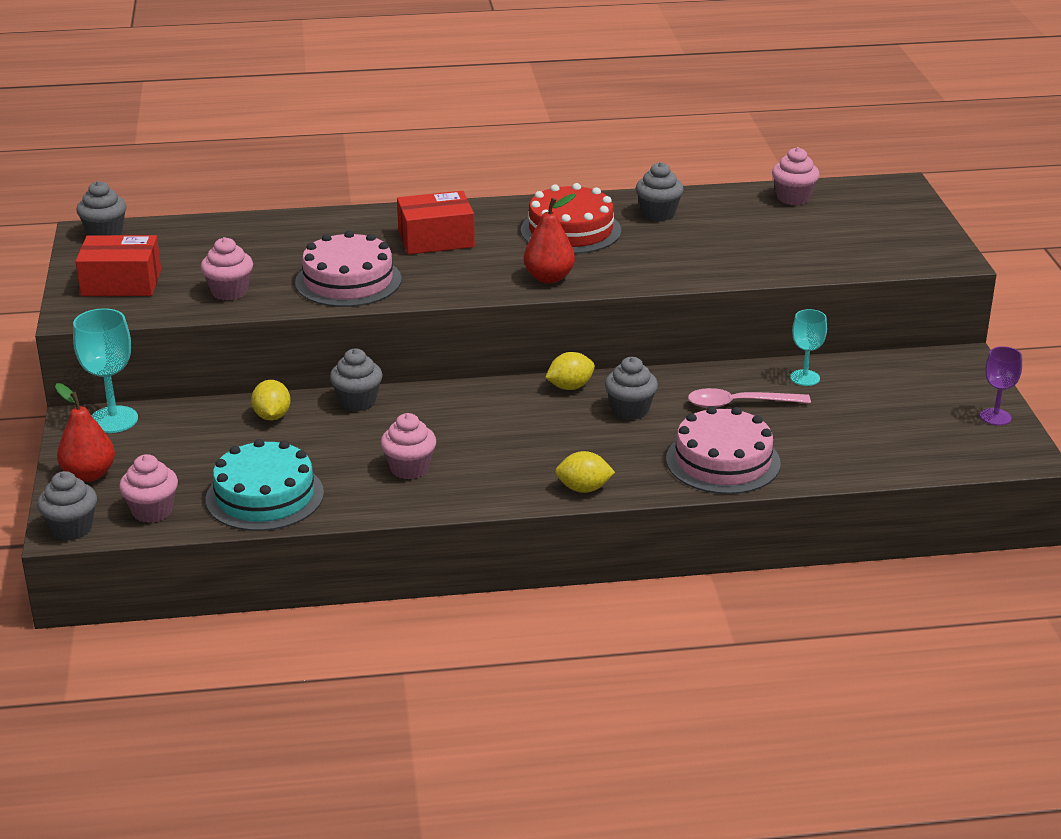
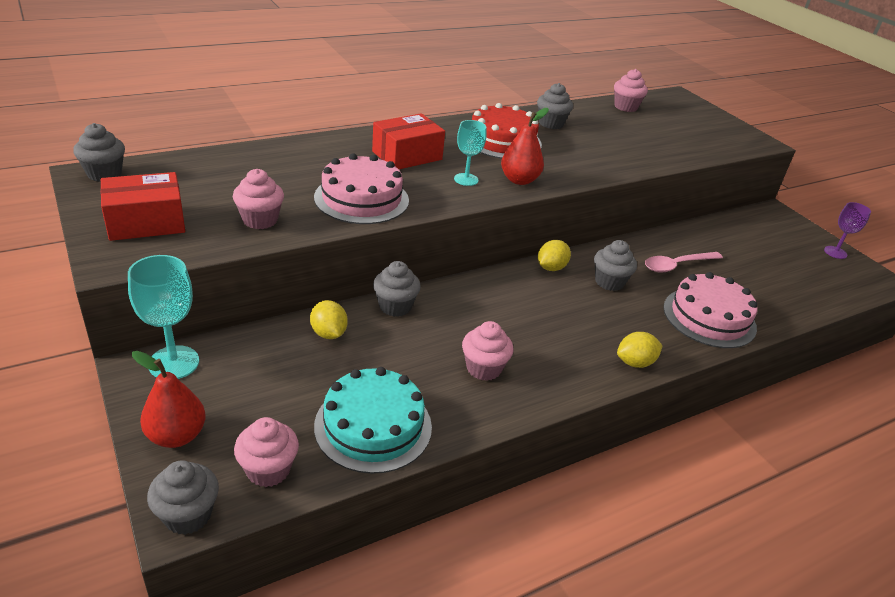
camera: 25 degrees left, 5 degrees up
(805, 378) = (698, 238): turquoise goblet -> turquoise goblet (466, 179)

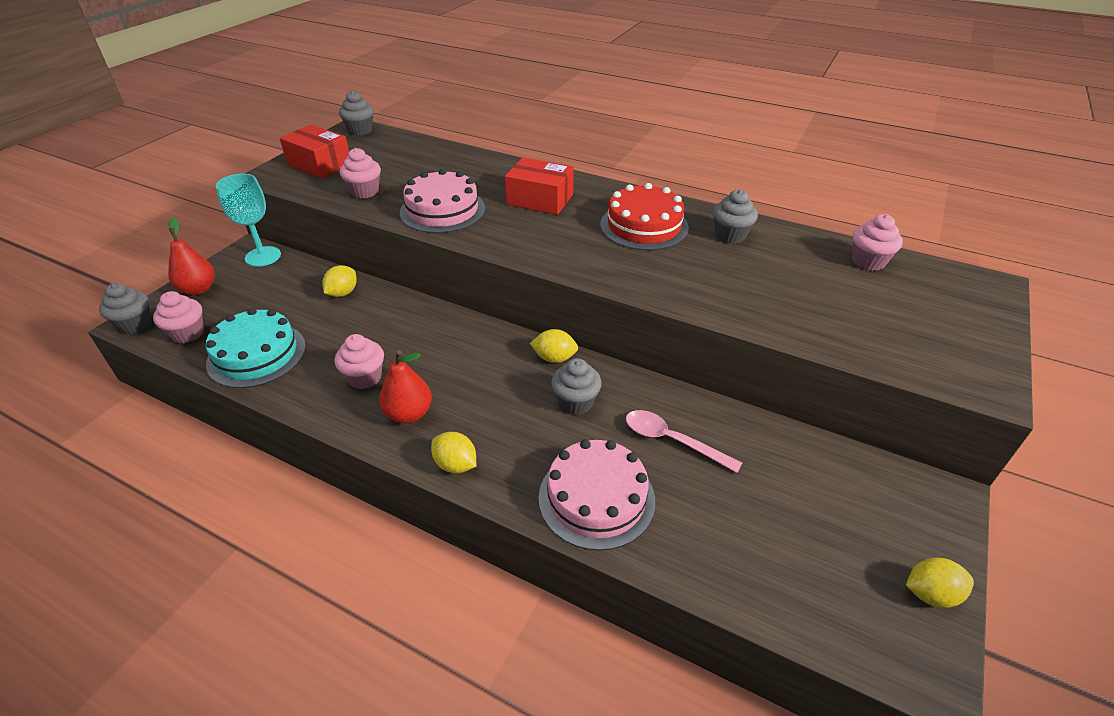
camera: 60 degrees right, 5 degrees up
(395, 306) = (403, 305): grey cupcake -> none
(466, 179) = (539, 236): turquoise goblet -> none
(519, 180) = (579, 260): red pear -> red pear (409, 414)
(835, 252) = (930, 593): purple goblet -> yellow lemon

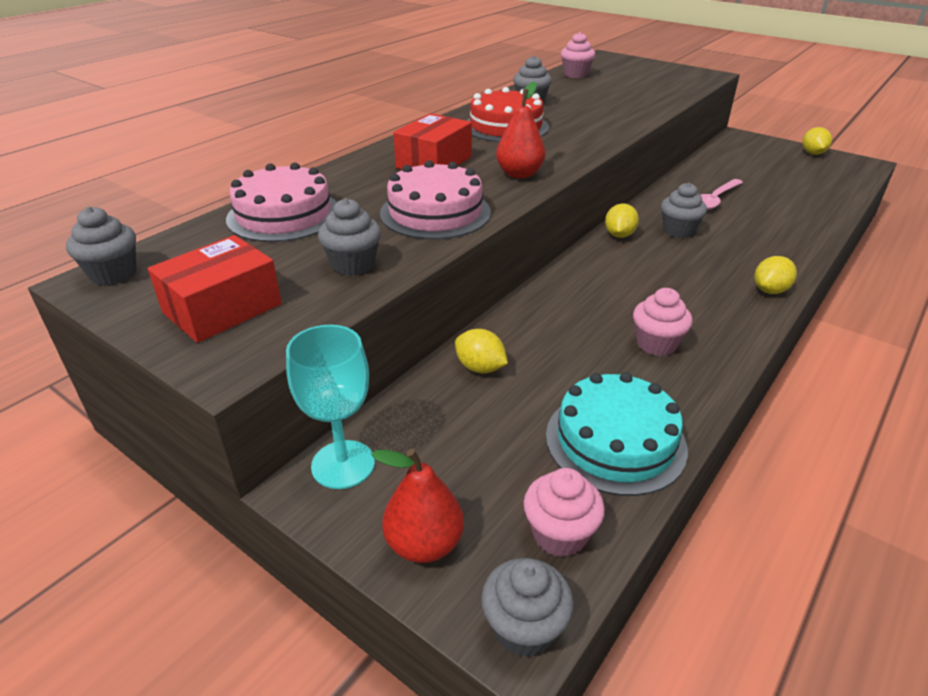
camera: 80 degrees left, 5 degrees down
(365, 192) = (353, 265): pink cupcake -> grey cupcake
(409, 414) = (709, 315): red pear -> red pear (519, 174)
(596, 498) = (783, 233): pink cake -> pink cake (284, 215)

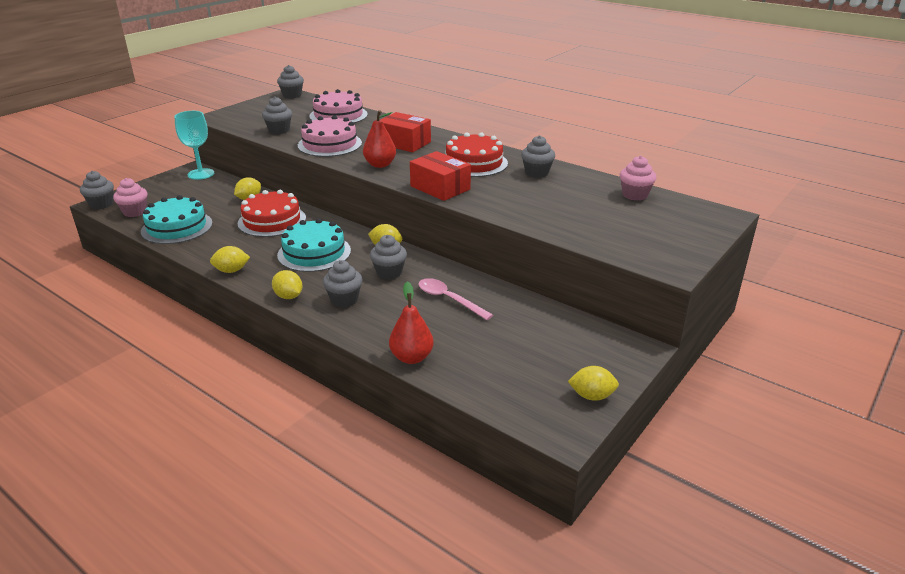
camera: 90 degrees right, 5 degrees down
(222, 308) = (254, 113): red box -> red box (440, 188)
(424, 544) = (150, 189): red pear -> red pear (411, 357)
(564, 330) = (272, 221): none -> red cake
(653, 283) = (314, 253): none -> turquoise cake
(656, 344) = (246, 246): pink cupcake -> none
(735, 346) = (231, 270): none -> yellow lemon
(752, 254) = (344, 299): none -> grey cupcake

